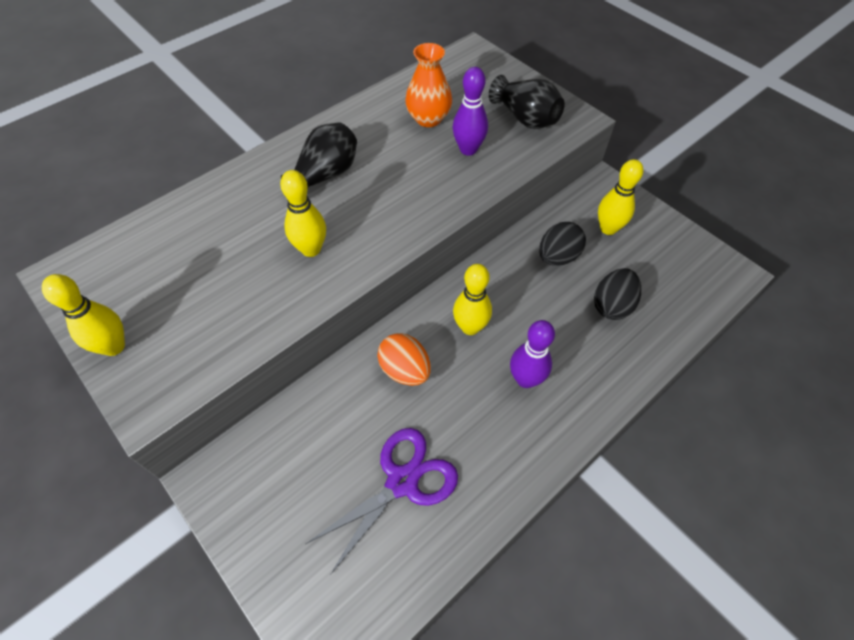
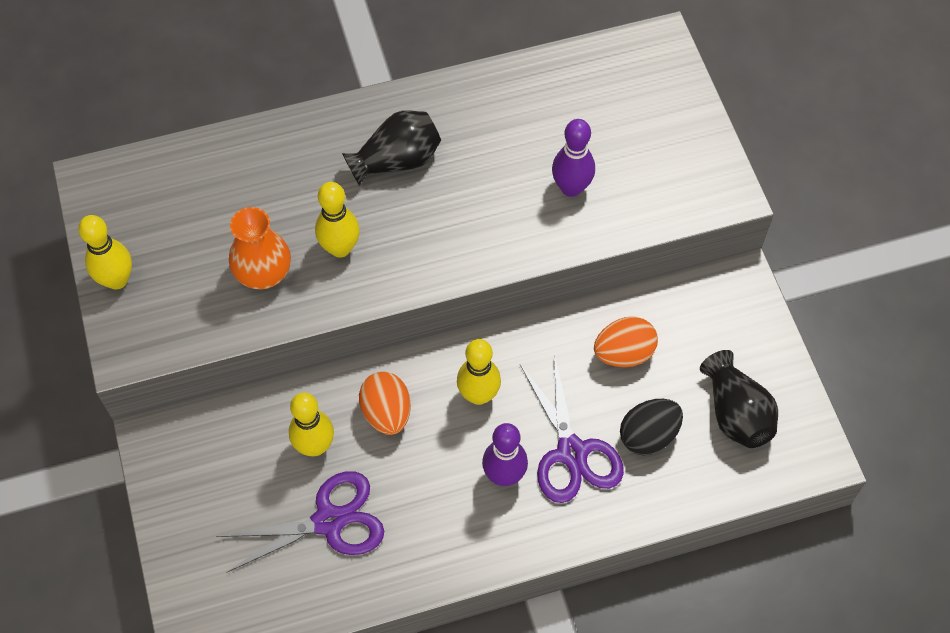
camera: 25 degrees right, 5 degrees up
(428, 119) = (549, 127): orange vase -> orange vase (263, 273)
(525, 118) = (664, 169): black vase -> black vase (735, 413)
(557, 257) = (623, 353): black egg -> orange egg
(565, 340) = (571, 452): none -> purple scissors
(608, 228) = (706, 342): yellow bowling pin -> yellow bowling pin (315, 446)

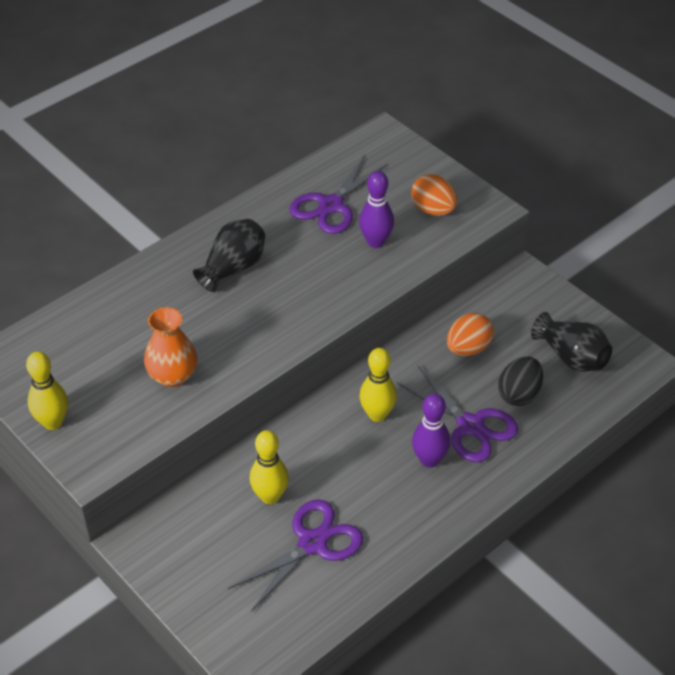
camera: 25 degrees left, 15 degrees down
(340, 248) = (224, 338): yellow bowling pin -> none
(386, 413) = (313, 452): orange egg -> orange egg (433, 210)
(547, 119) = (331, 205): none -> purple scissors

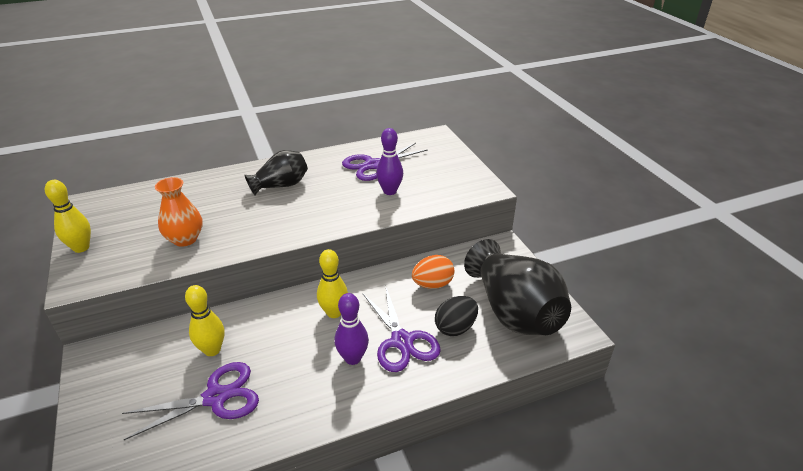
camera: 20 degrees right, 10 degrees down
(433, 210) = (444, 181): orange egg -> none
(571, 357) = (514, 311): black vase -> black vase, size x1.73

